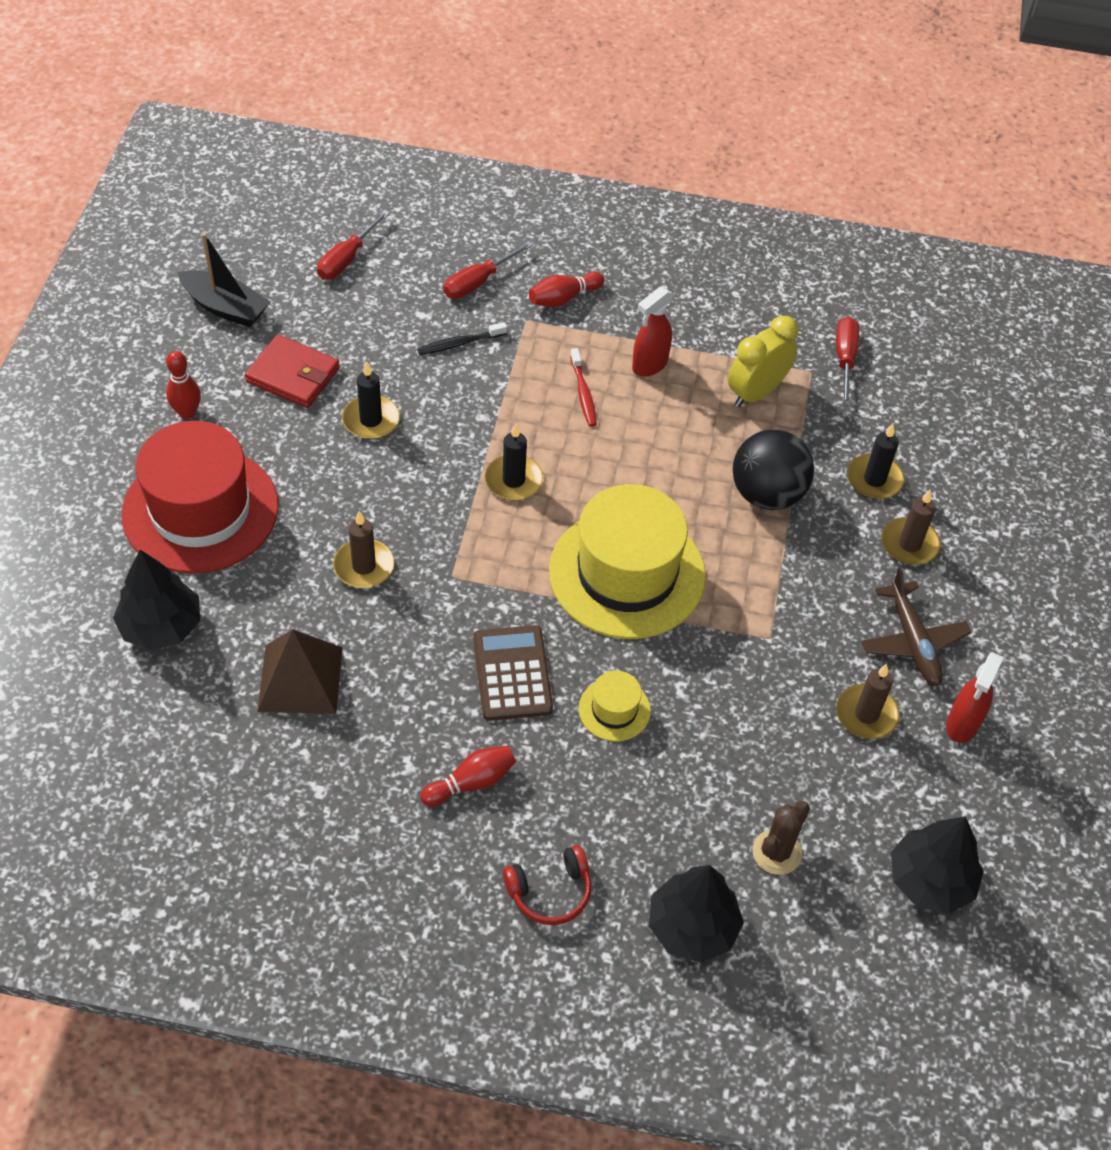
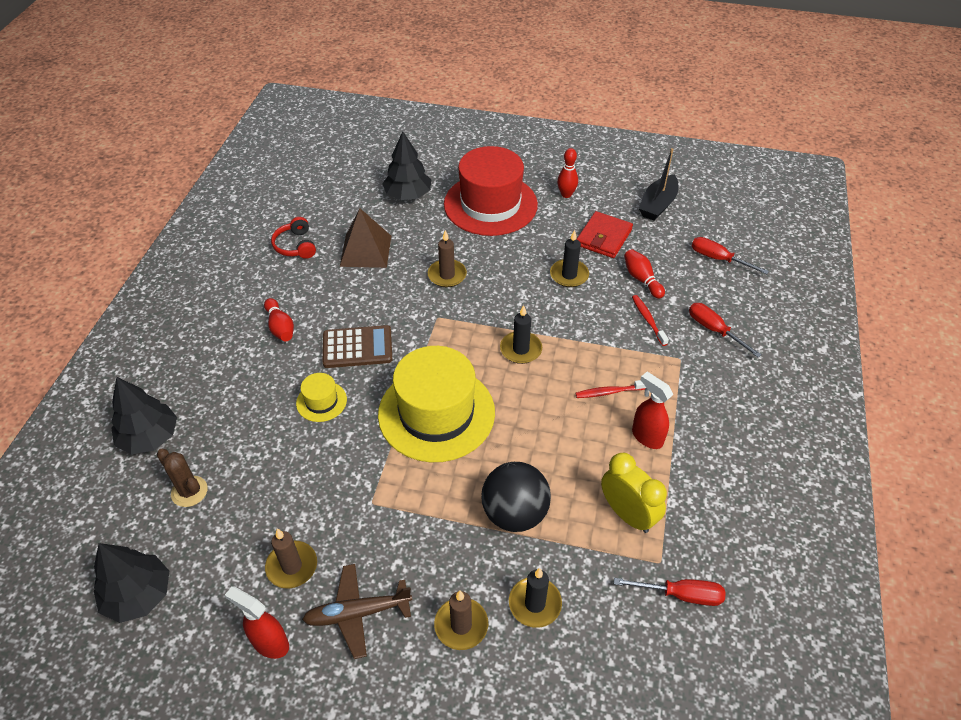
camera: 95 degrees right, 5 degrees down
(459, 343) = (648, 320): black toothbrush -> red toothbrush
(550, 892) = (196, 364): red headphones -> red headphones (295, 246)
(563, 298) = (709, 382): red bowling pin -> red bowling pin (641, 279)

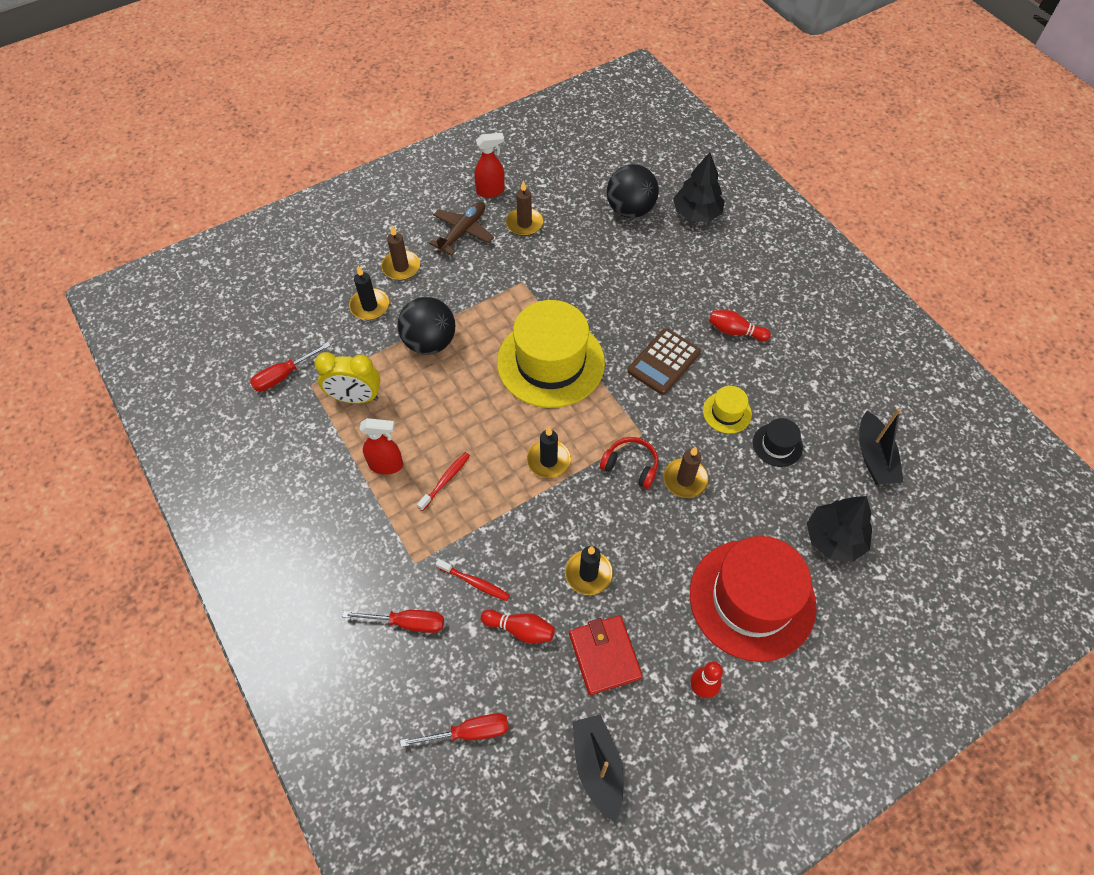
camera: 135 degrees right, 10 degrees up
(138, 595) = (582, 159): black tree -> none
(189, 491) = (630, 210): brown cactus -> black ball
(295, 246) = (832, 401): red headphones -> red headphones (631, 466)
(321, 401) = (633, 309): yellow hat -> yellow hat (727, 412)
(324, 207) = (874, 457): none -> black boat
(365, 250) = (777, 445): brown pyramid -> black hat

